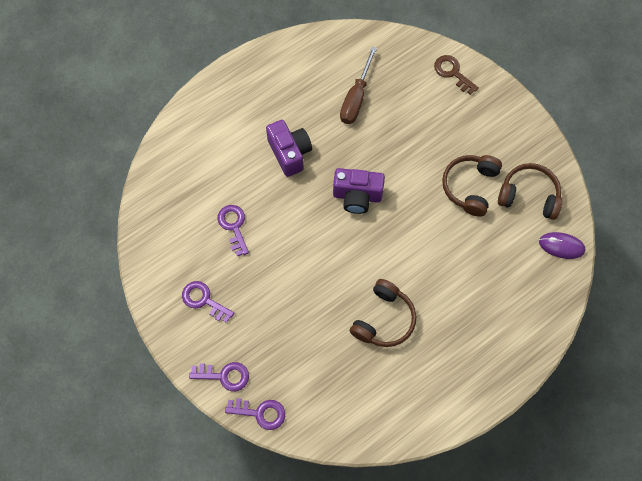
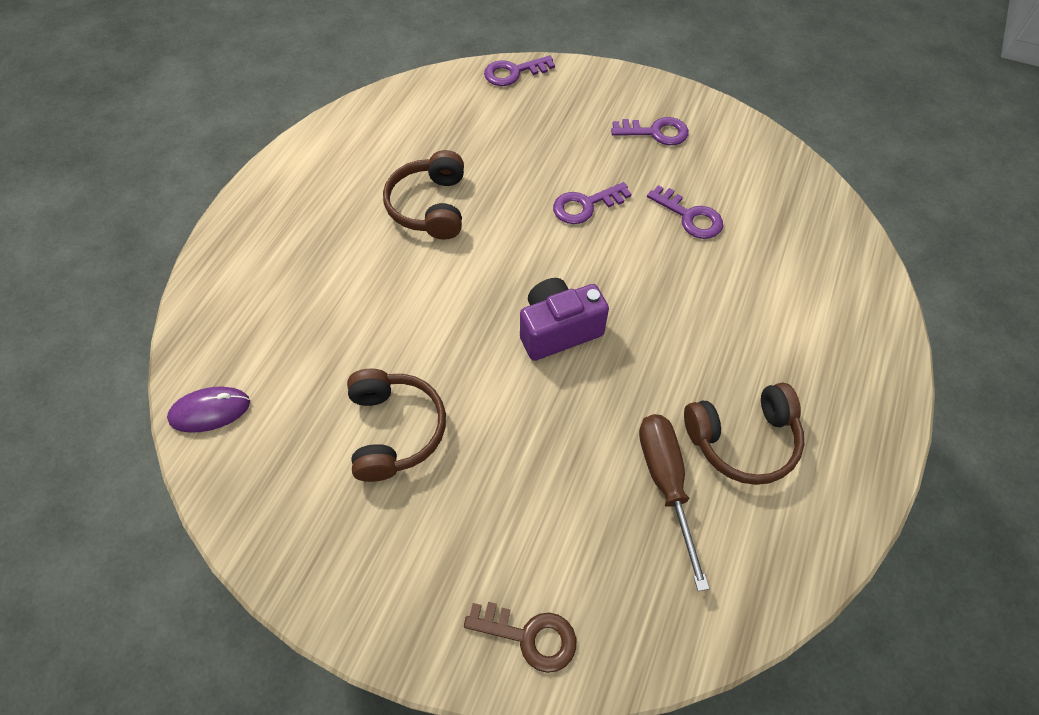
camera: 150 degrees right, 10 degrees down
(224, 375) = (575, 83): purple key -> purple key (585, 205)
(289, 153) = (697, 340): purple camera -> none
(528, 196) = (290, 465): brown headphones -> brown headphones (743, 440)

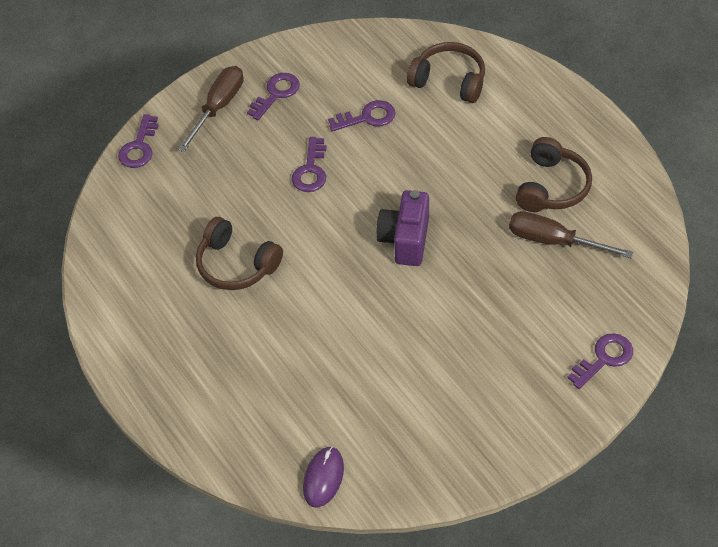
camera: 55 degrees left, 5 degrees down
(394, 430) = (418, 369): brown headphones -> brown headphones (449, 81)
(529, 636) = (604, 358): brown key -> purple key
(603, 100) = (218, 107): none -> brown screwdriver

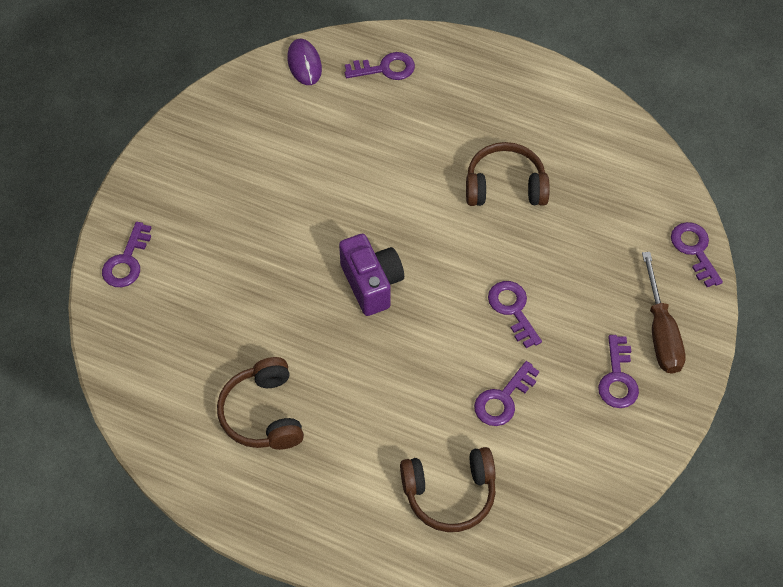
camera: 145 degrees right, 5 degrees up
(250, 430) = (385, 68): none -> purple key
(554, 241) = (229, 353): brown screwdriver -> none

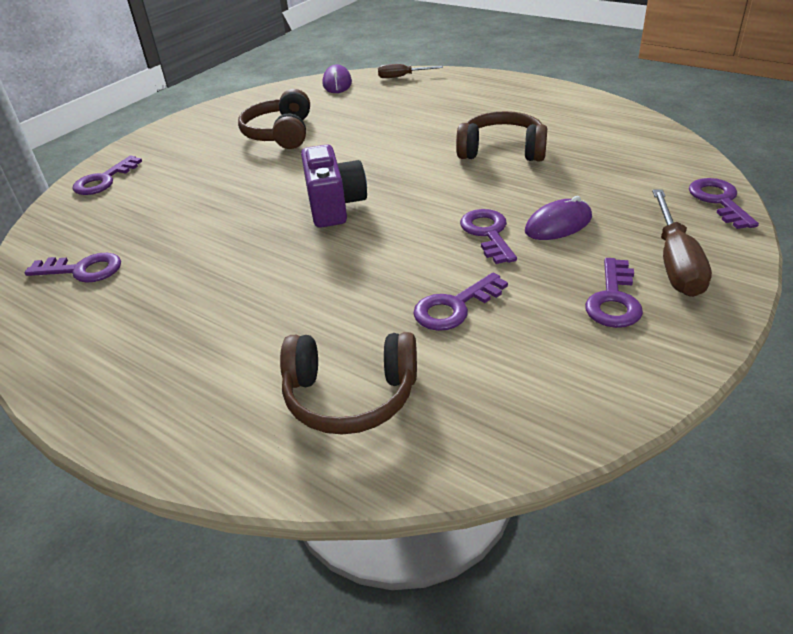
camera: 15 degrees right, 20 degrees down
(263, 414) = (159, 296): brown headphones -> brown headphones (280, 134)
(374, 47) = (402, 77): none -> brown screwdriver
(385, 68) = (407, 86): purple key -> purple key (82, 270)
(568, 293) = (558, 224): none -> purple mouse

